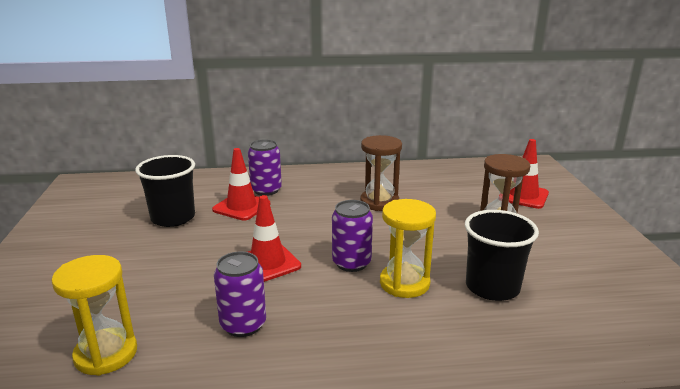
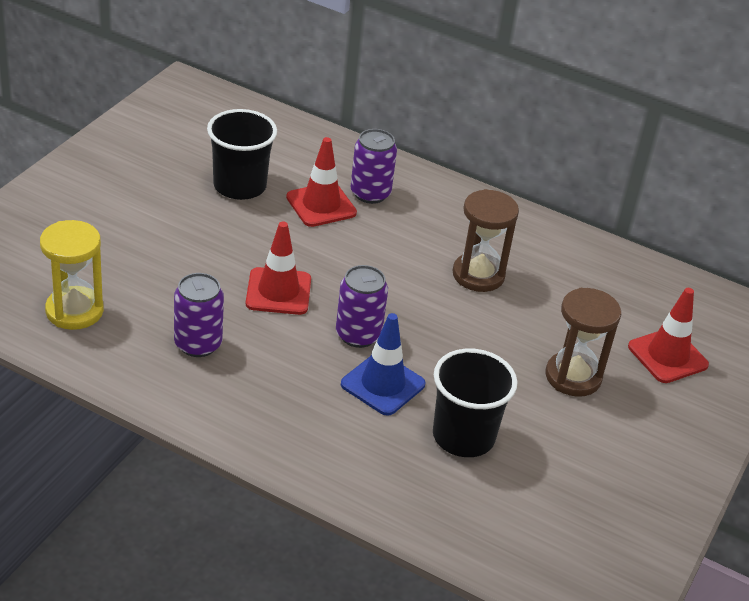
camera: 30 degrees right, 15 degrees up
(404, 283) = (383, 384): yellow hourglass -> blue traffic cone

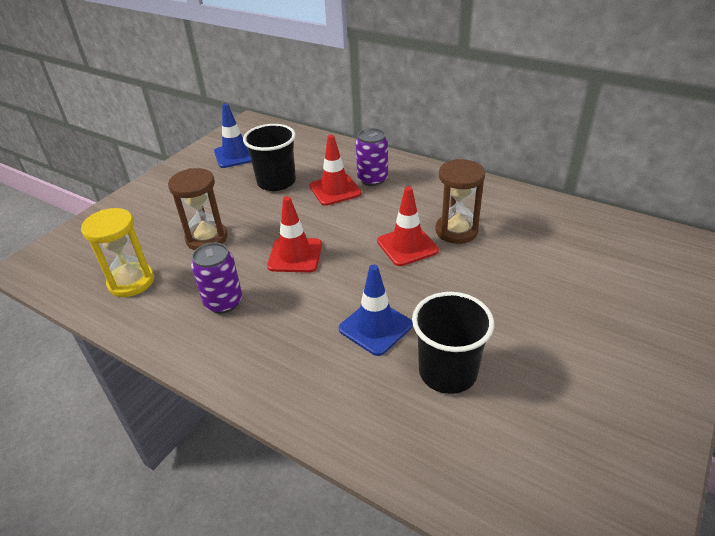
camera: 10 degrees right, 0 degrees up
(175, 138) = (235, 155): none -> blue traffic cone
(358, 335) = (357, 285): purple can -> none
(573, 377) = (544, 309): brown hourglass -> brown hourglass (206, 238)
(667, 356) = (626, 285): red traffic cone -> red traffic cone (407, 246)

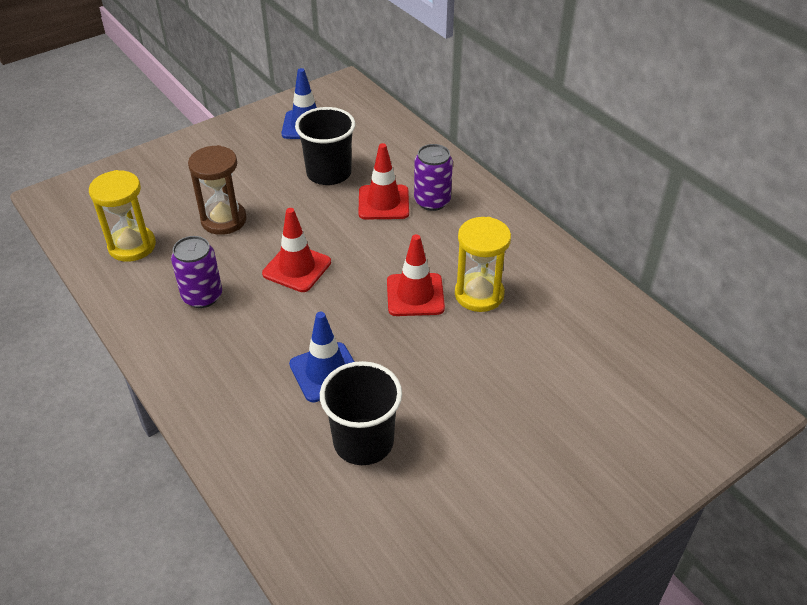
camera: 20 degrees right, 5 degrees up
(456, 231) = (479, 294): brown hourglass -> yellow hourglass

